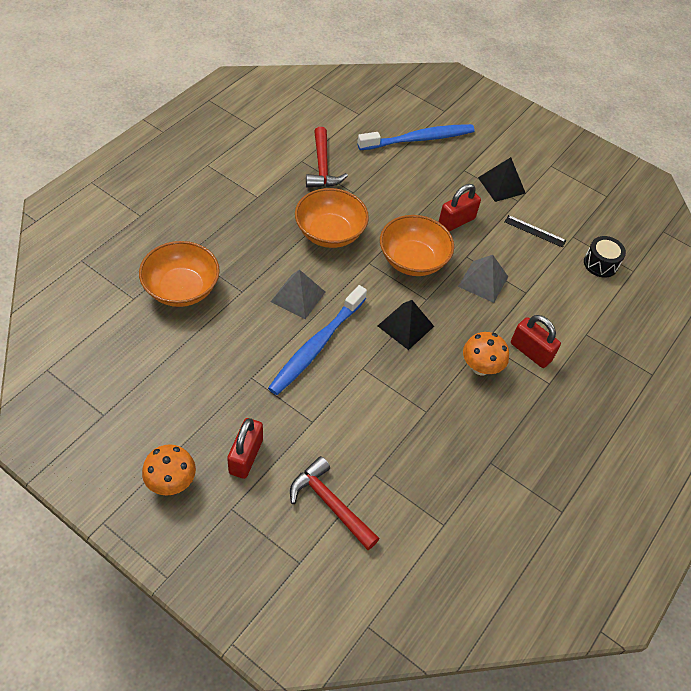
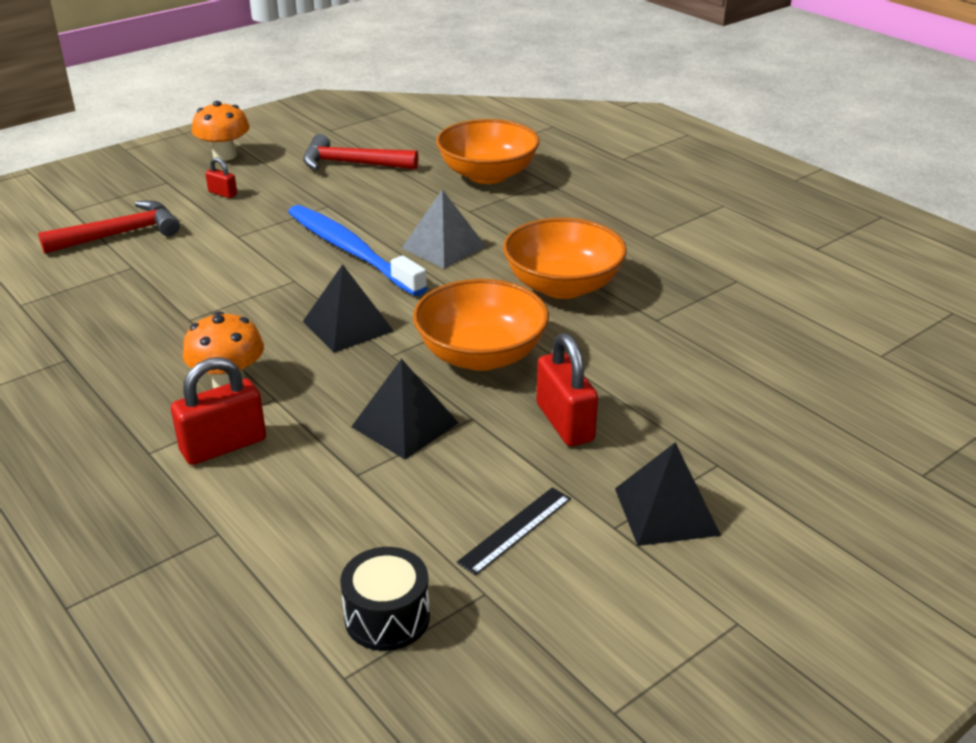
camera: 110 degrees right, 20 degrees down
(246, 456) = (223, 193): red padlock -> red padlock, size x0.52
(322, 167) = (722, 297): red hammer -> red hammer (352, 164)
(418, 139) = (812, 417): blue toothbrush -> none
(483, 281) = (405, 424): grey pyramid -> black pyramid

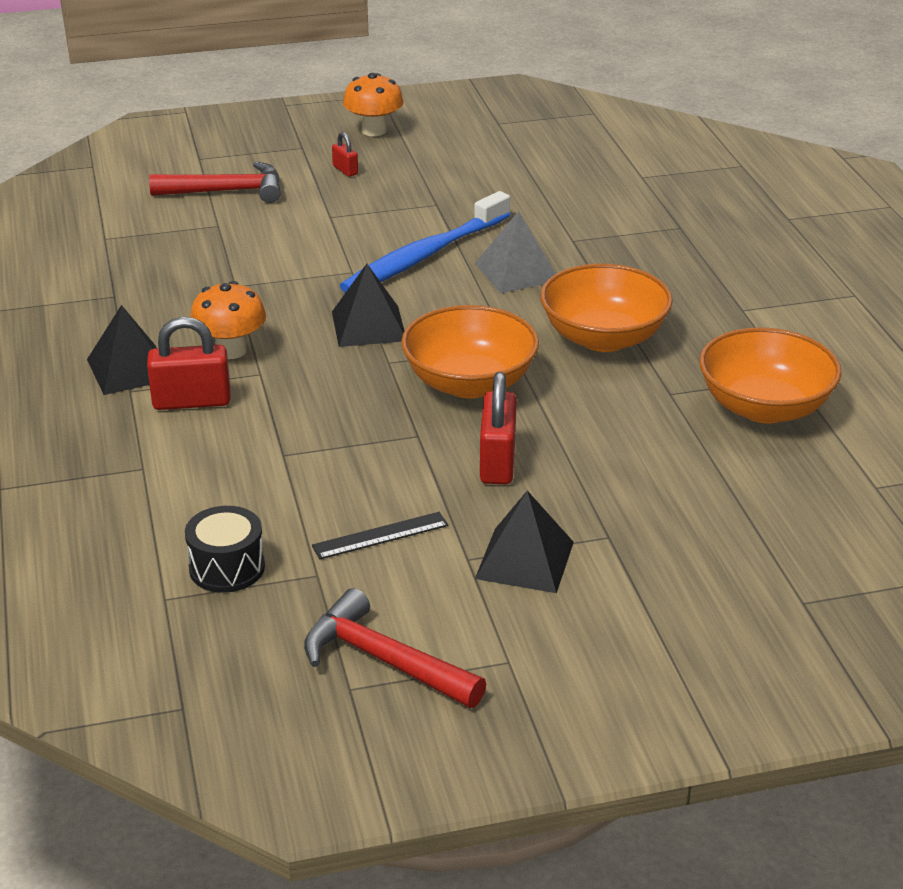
camera: 25 degrees right, 0 degrees up
(351, 251) = (425, 256): blue toothbrush -> blue toothbrush turned 120 degrees counterclockwise
(352, 164) = (492, 165): red hammer -> red hammer (384, 660)
(405, 424) = (354, 425): black pyramid -> black pyramid (130, 369)
(487, 175) = (623, 206): orange bowl -> orange bowl (764, 407)

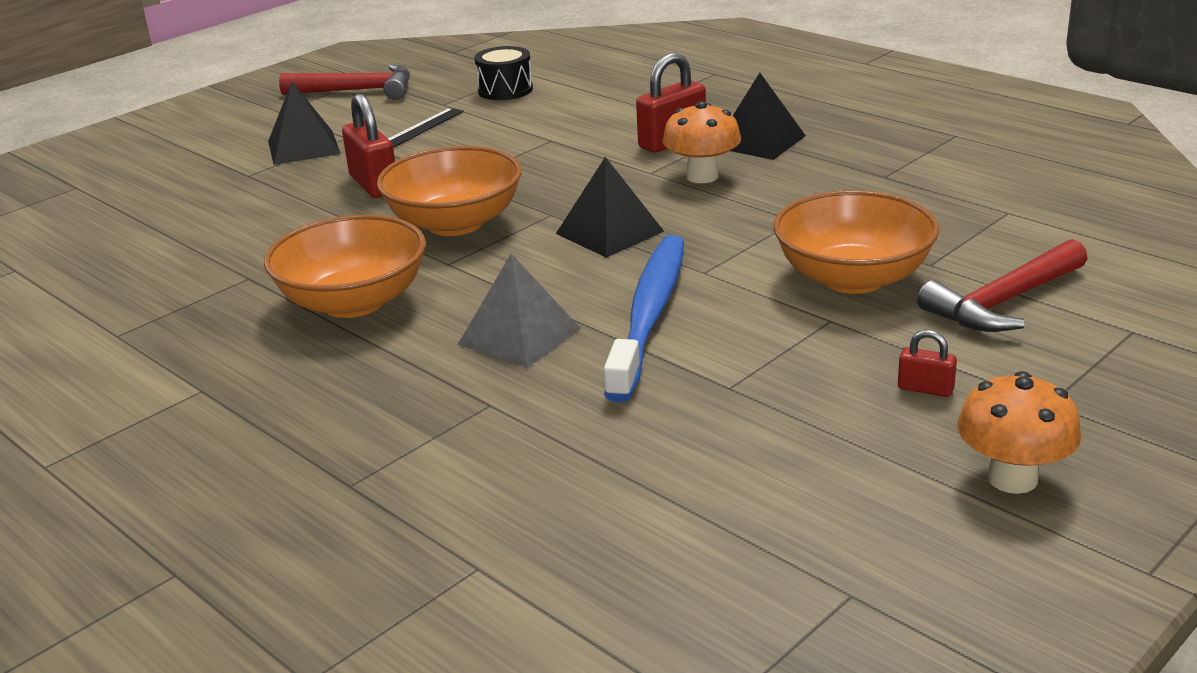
camera: 150 degrees right, 5 degrees down
(764, 407) = (141, 296): orange bowl -> orange bowl (853, 278)

